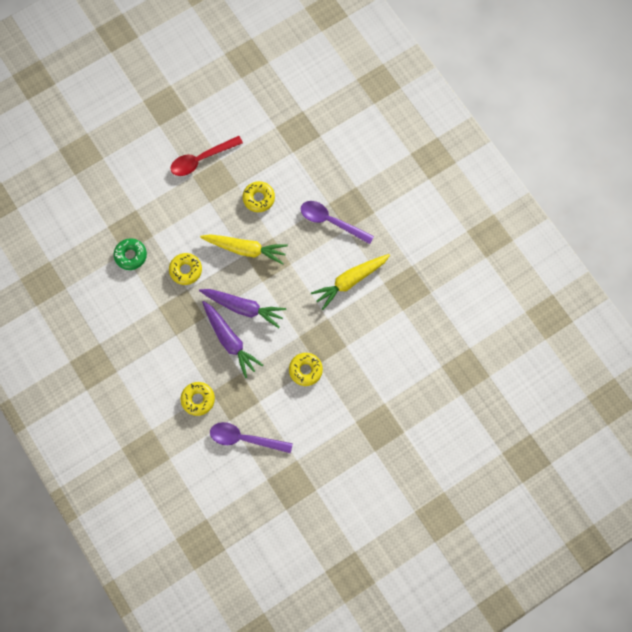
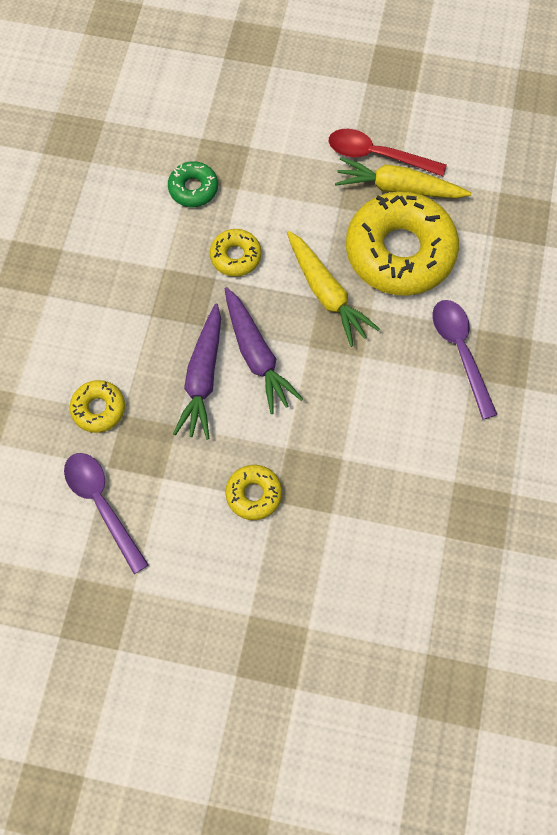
camera: 45 degrees right, 5 degrees down
(259, 198) = (400, 252): yellow donut -> yellow donut, size x2.16
(350, 281) = (414, 441): yellow carrot -> yellow carrot (398, 188)

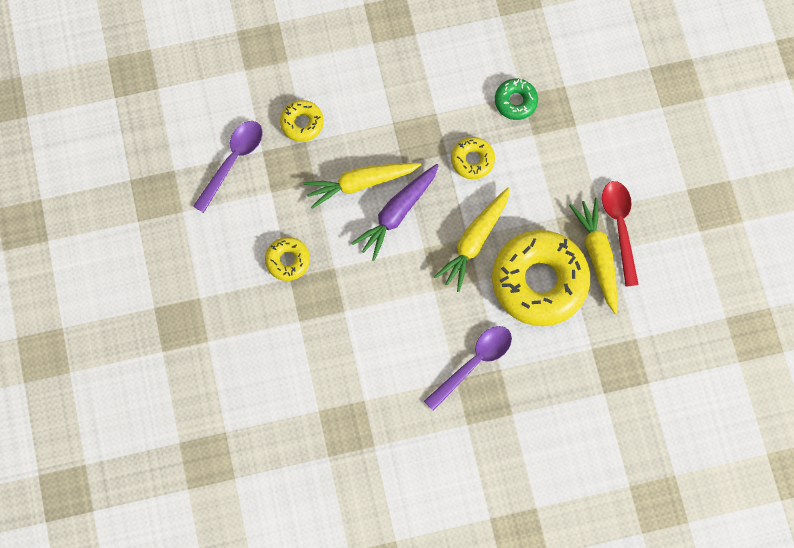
camera: 65 degrees right, 5 degrees up
(203, 378) = (360, 183): purple carrot -> yellow carrot

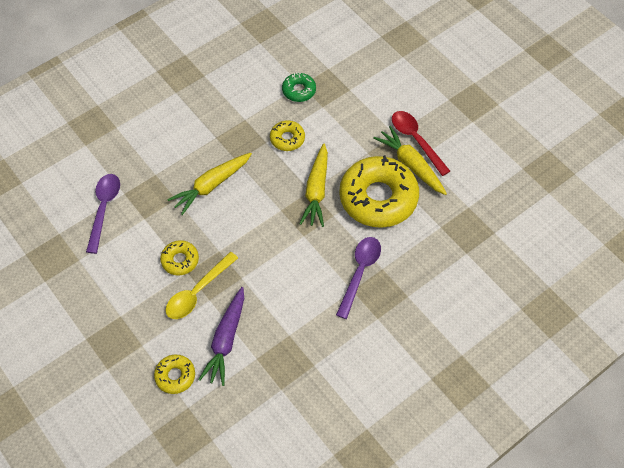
camera: 25 degrees left, 15 degrees down
(290, 306) = (197, 292): none -> yellow spoon
(302, 123) = (146, 163): yellow donut -> yellow donut (175, 376)
(397, 213) = (249, 195): purple carrot -> purple carrot (226, 340)

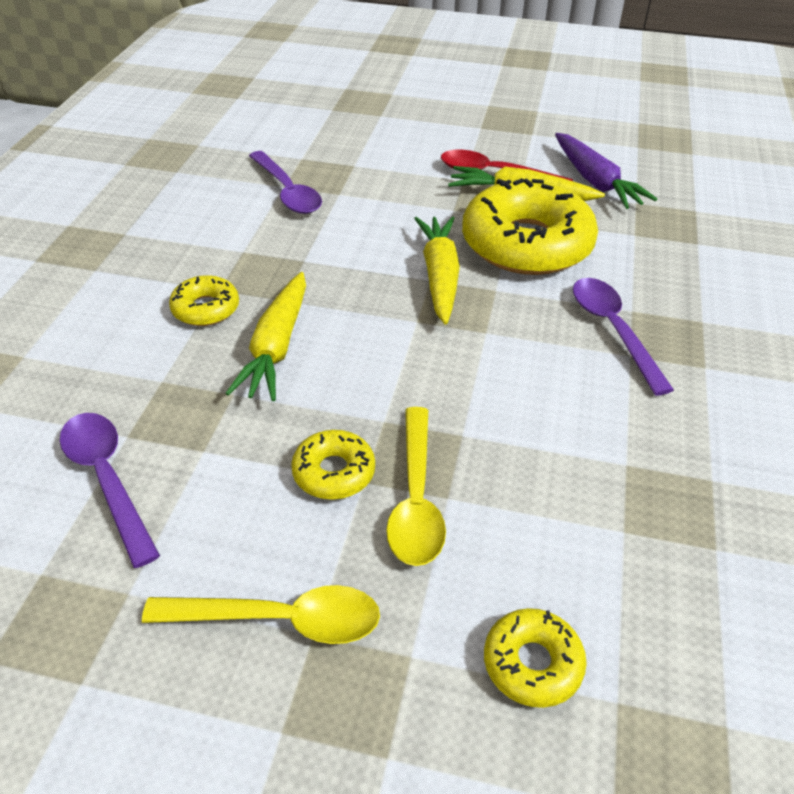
camera: 40 degrees left, 15 degrees down
(115, 303) = (281, 620): none -> yellow spoon
(226, 340) = (546, 539): purple carrot -> purple carrot (595, 182)
(287, 139) = (330, 243): yellow donut -> yellow donut (205, 309)
(299, 90) = (287, 192): green donut -> purple spoon
(316, 191) = (439, 276): yellow carrot -> yellow carrot turned 150 degrees counterclockwise

